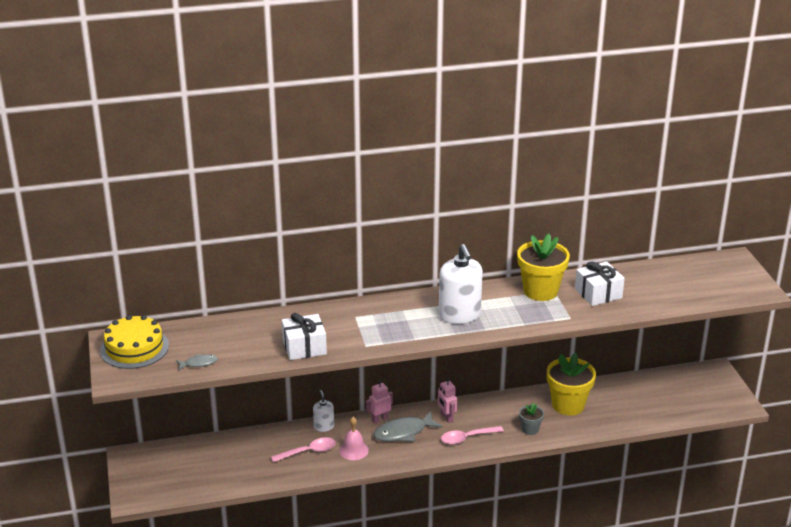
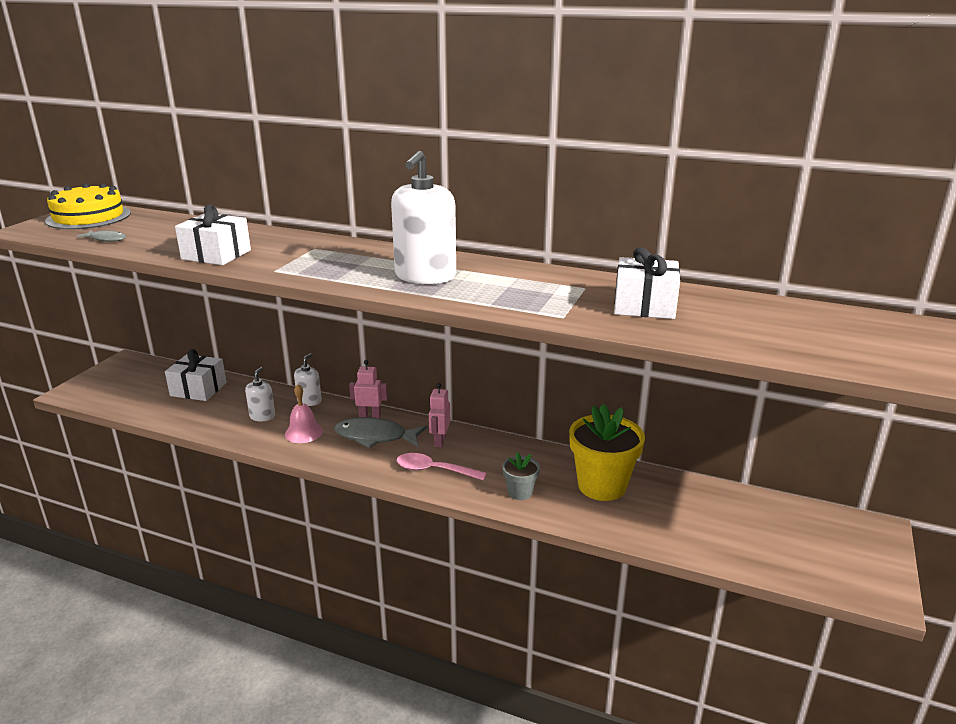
camera: 35 degrees right, 5 degrees down
(229, 453) = (198, 389): none -> white gift
(308, 452) = (262, 416): pink spoon -> white soap dispenser
(540, 291) = (565, 283): yellow flower pot -> none

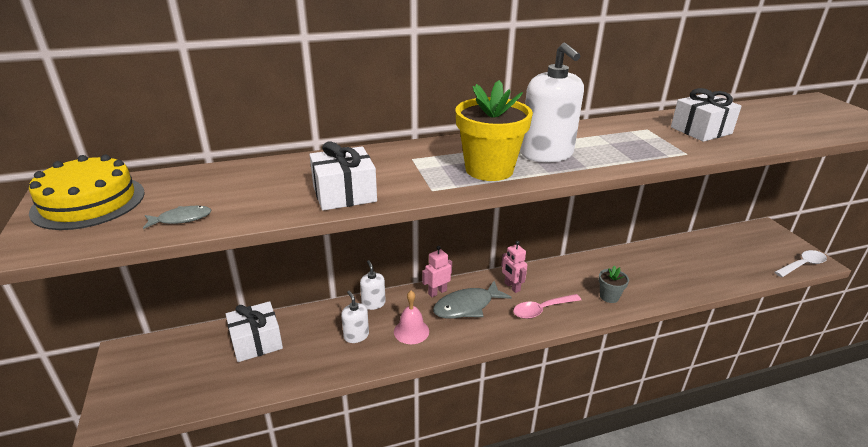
camera: 40 degrees left, 5 degrees up
(602, 486) = (638, 268): yellow flower pot -> yellow flower pot (489, 169)
(847, 586) = (802, 265): none -> white spoon

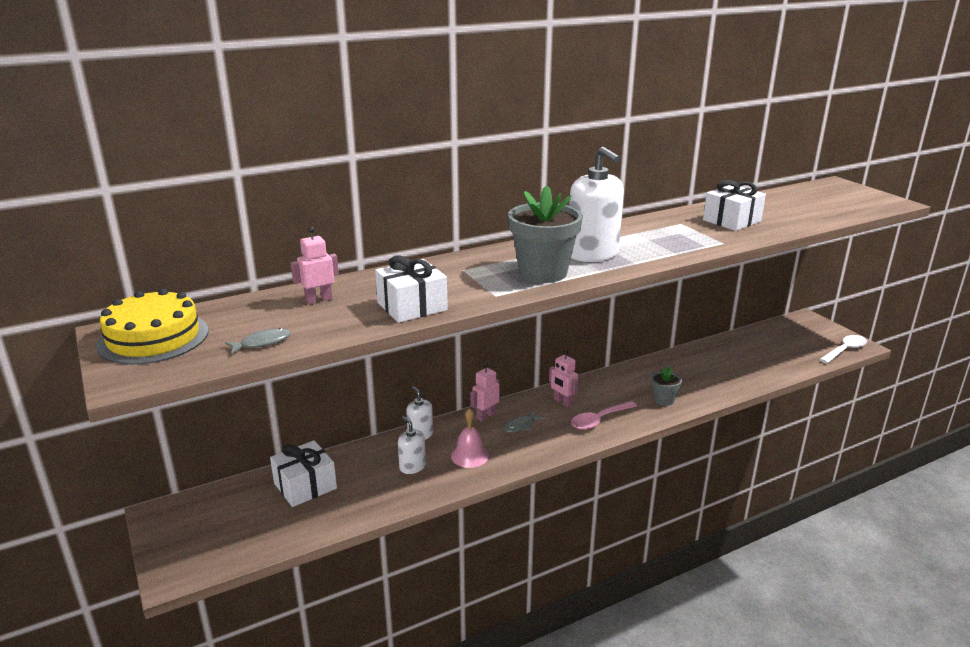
camera: 10 degrees left, 5 degrees down
(260, 178) = (318, 300): none -> pink robot
(467, 306) = (521, 426): grey fish -> grey fish, size x0.53
(489, 169) = (543, 273): yellow flower pot -> grey flower pot

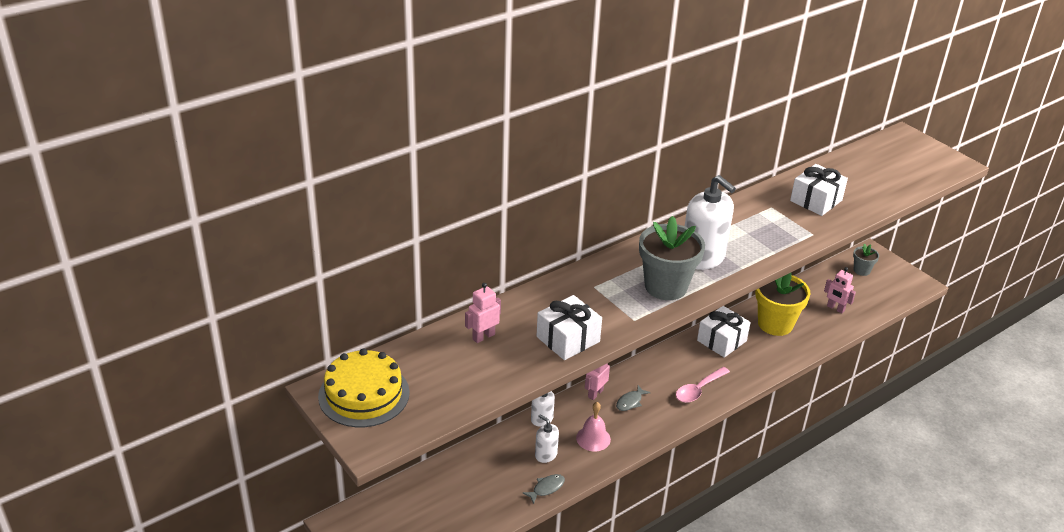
camera: 10 degrees left, 10 degrees up
(262, 343) = (460, 393): grey fish -> grey fish (546, 488)
(305, 486) = (457, 483): white gift -> white gift (721, 341)
(562, 402) = (661, 372): pink robot -> pink robot (835, 308)
(663, 400) = (752, 362): grey flower pot -> grey flower pot (861, 270)
(695, 369) = (775, 324): none -> yellow flower pot
(845, 350) = (908, 290): white spoon -> none

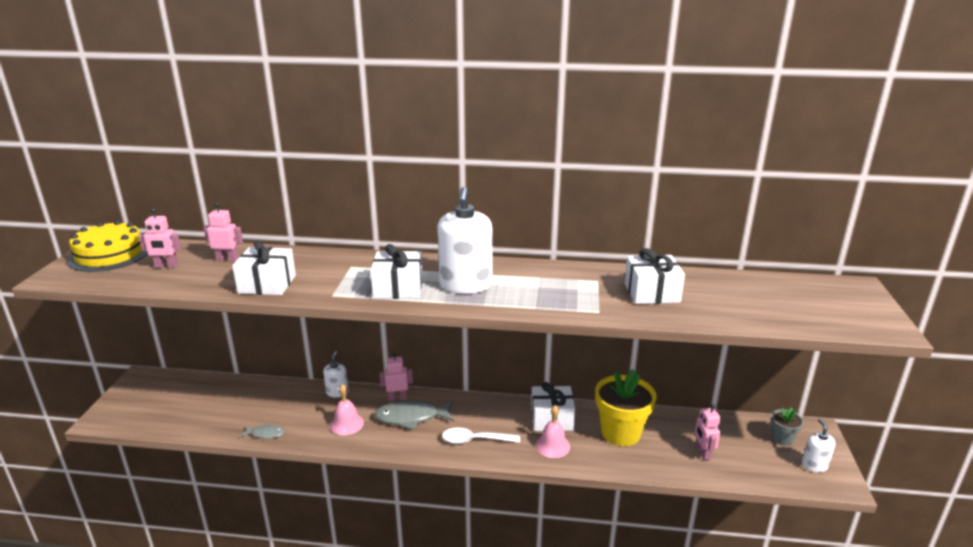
camera: 45 degrees right, 10 degrees down
(447, 373) = (166, 266): none -> pink robot
(546, 455) = (301, 414): white soap dispenser -> white soap dispenser (814, 465)
(630, 402) = (411, 417): grey fish -> grey fish, size x1.90
(666, 286) = (398, 288): grey flower pot -> white gift
(698, 390) = (475, 440): pink spoon -> white spoon
(750, 361) = (552, 446): none -> pink bell

